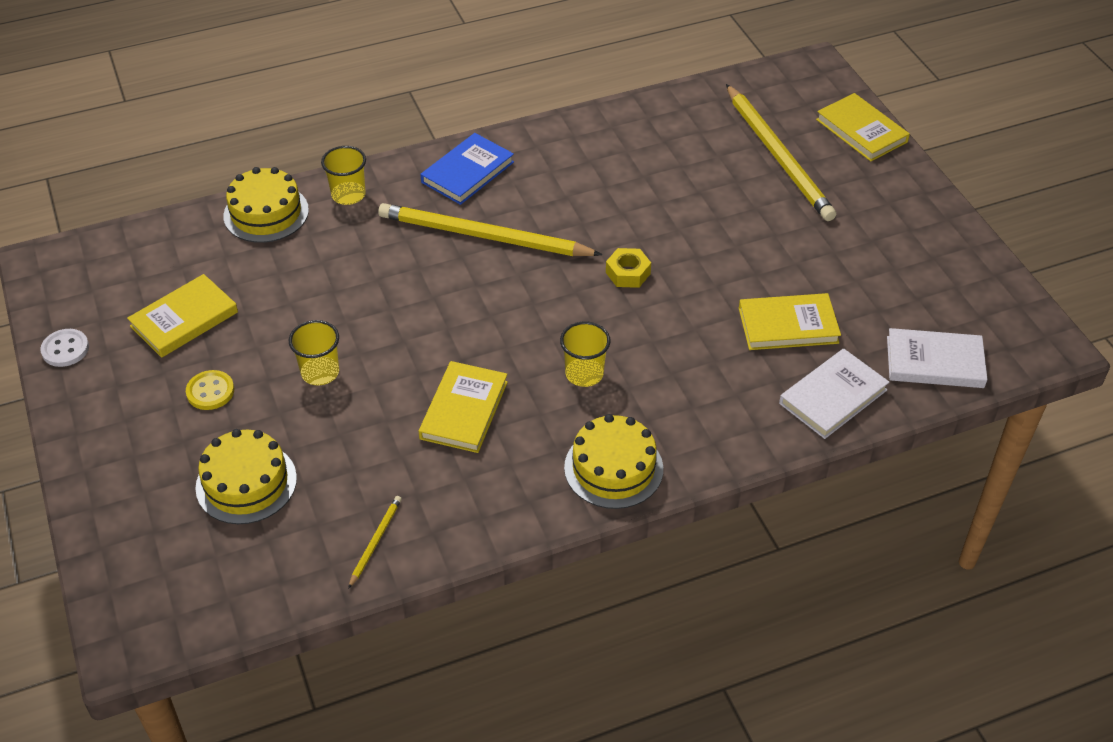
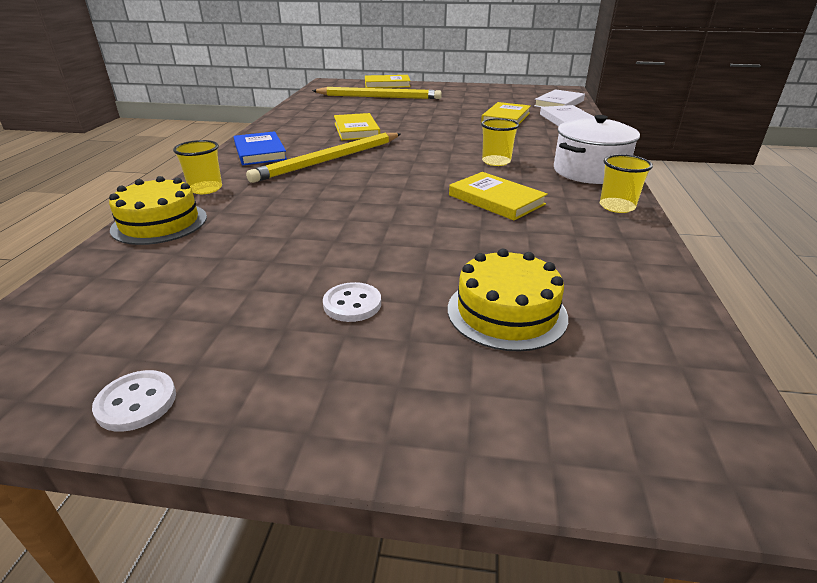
camera: 60 degrees left, 15 degrees down
(184, 319) = (225, 296): yellow book -> yellow book (356, 130)
(210, 391) = (352, 304): yellow button -> white button
(320, 372) = (393, 242): yellow cup -> yellow cup (617, 206)
(375, 541) = (624, 262): yellow pencil -> none
(613, 468) = (589, 171): yellow cake -> white pot
(628, 273) = (421, 136): yellow nut -> none

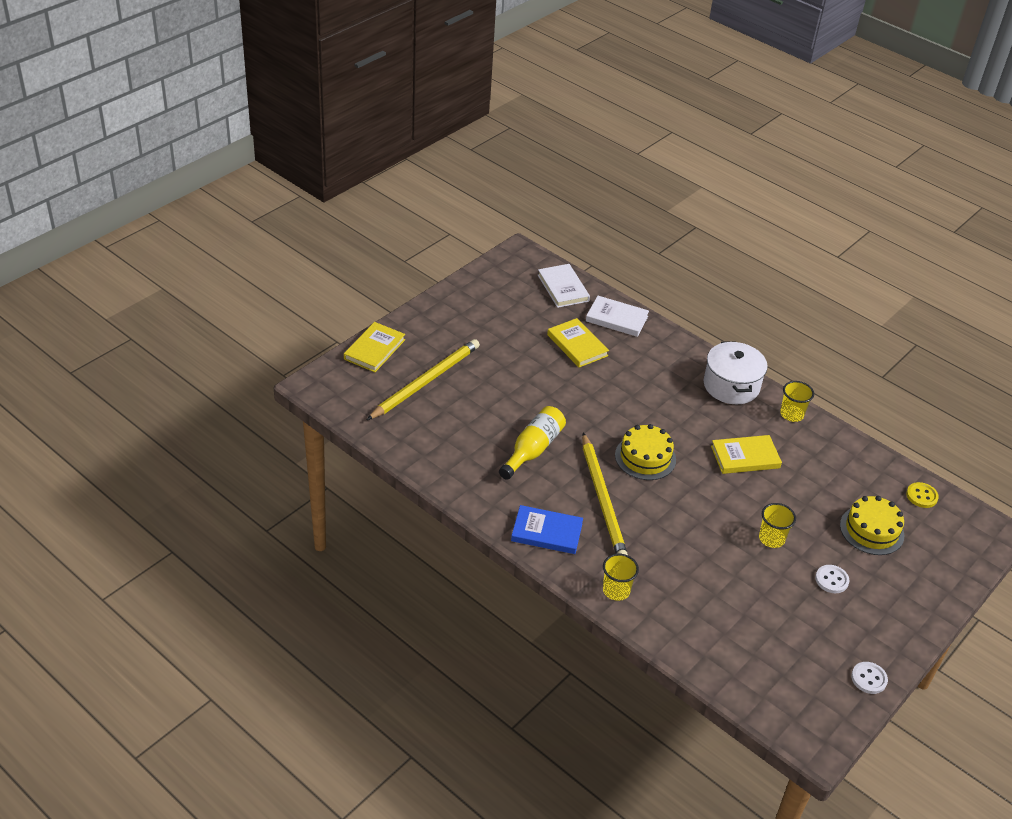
camera: 60 degrees left, 10 degrees up
(159, 223) = (668, 631): yellow cake -> yellow cake (645, 457)
(356, 130) = (533, 449): yellow book -> yellow bottle
(496, 162) = (678, 416): yellow cup -> yellow cup (771, 539)
(666, 341) = (921, 496): none -> yellow button

